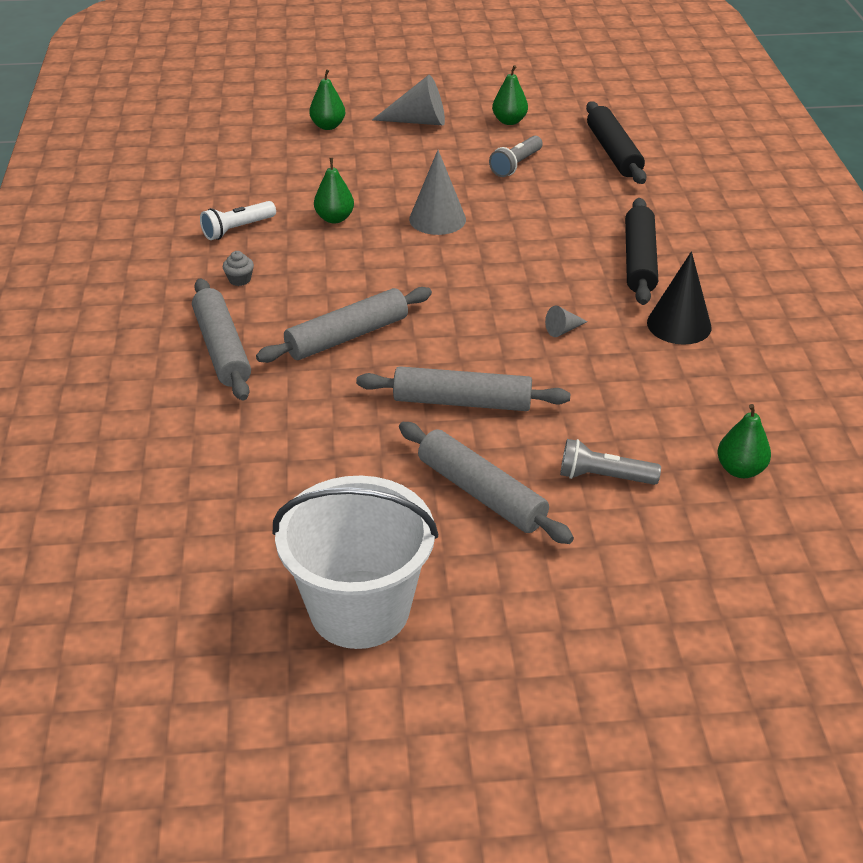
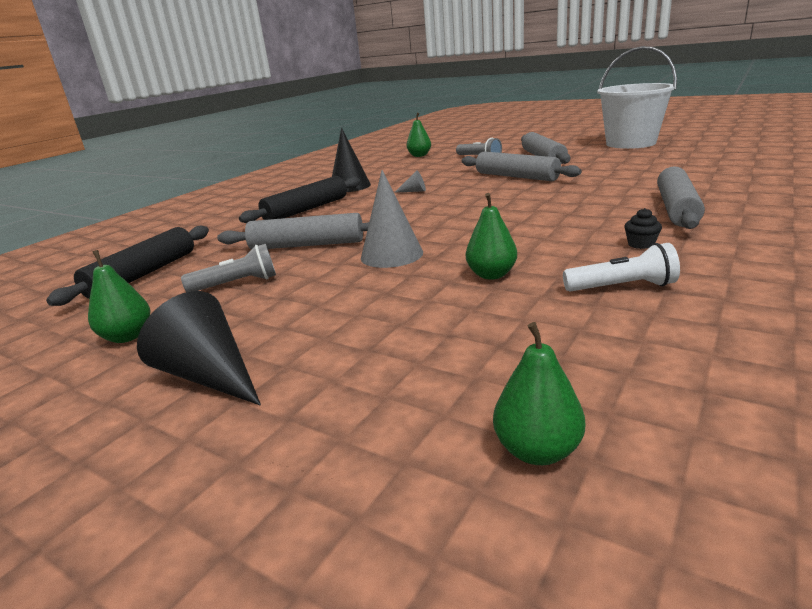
camera: 140 degrees left, 15 degrees down
(239, 279) = (641, 244): grey cupcake -> black cupcake
(328, 126) = (341, 419): green pear -> green pear (537, 450)
(347, 336) = (563, 203): grey rolling pin -> grey rolling pin (307, 245)
(418, 121) = (210, 376): grey cone -> black cone

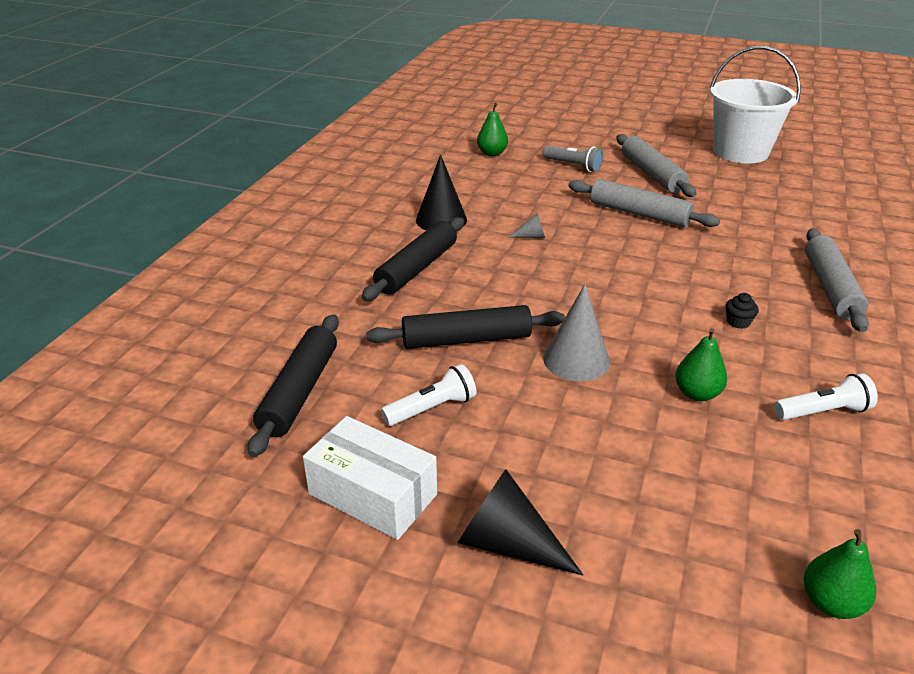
camera: 15 degrees left, 10 degrees up
(128, 336) = (372, 494): green pear -> white box
(237, 284) = (432, 408): grey flashlight -> white flashlight
(307, 245) = (466, 340): grey rolling pin -> black rolling pin
(641, 244) = (817, 347): black cupcake -> black cupcake (738, 322)

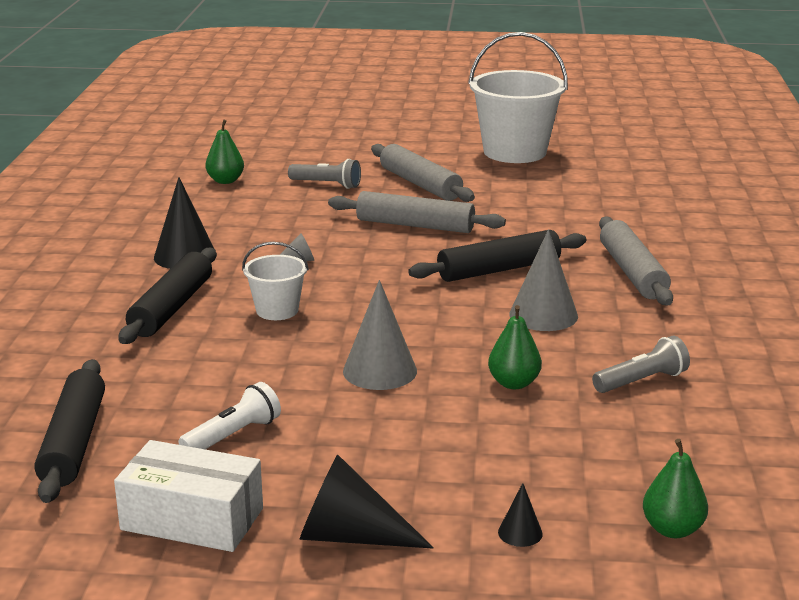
camera: 15 degrees left, 10 degrees down
(466, 340) = (252, 368): black rolling pin -> black rolling pin (499, 270)
(502, 283) = (277, 310): none -> white bucket
(671, 574) = (520, 533): none -> black cone
(738, 322) = (543, 315): black cupcake -> grey cone
(823, 412) = (641, 381): white flashlight -> grey flashlight

